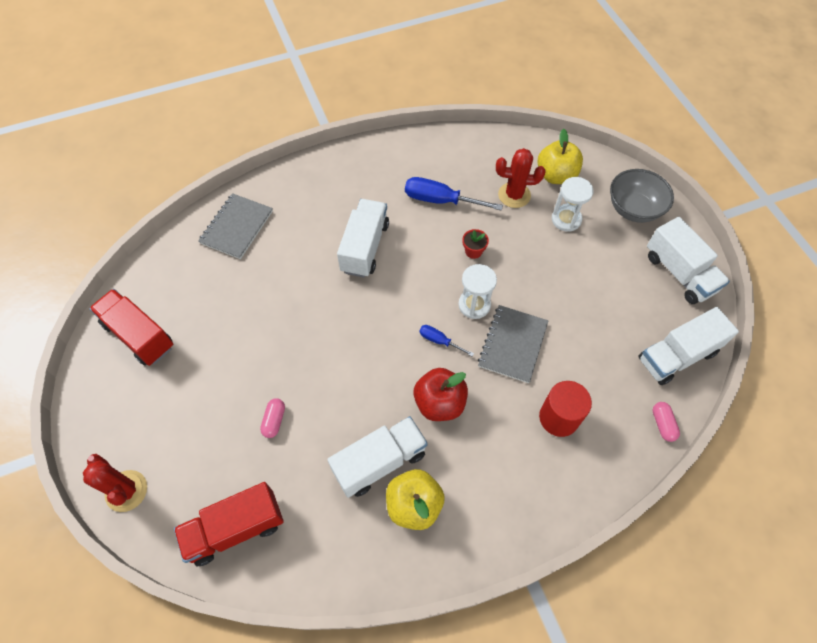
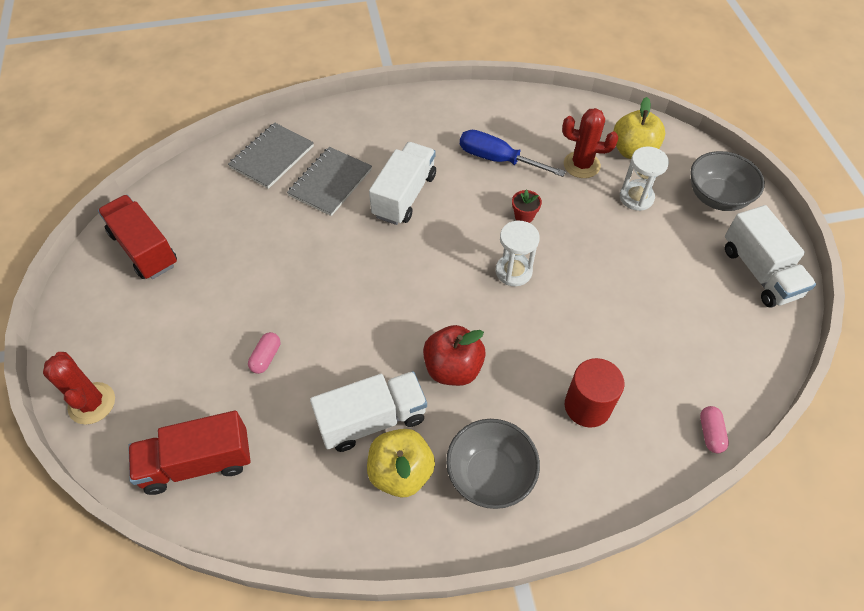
camera: 10 degrees right, 5 degrees down
(439, 341) = (466, 303): blue screwdriver -> none
(489, 493) = (490, 475): none -> grey bowl
(512, 344) = (549, 319): grey notebook -> grey notebook (330, 182)
(677, 356) = (741, 361): white truck -> none

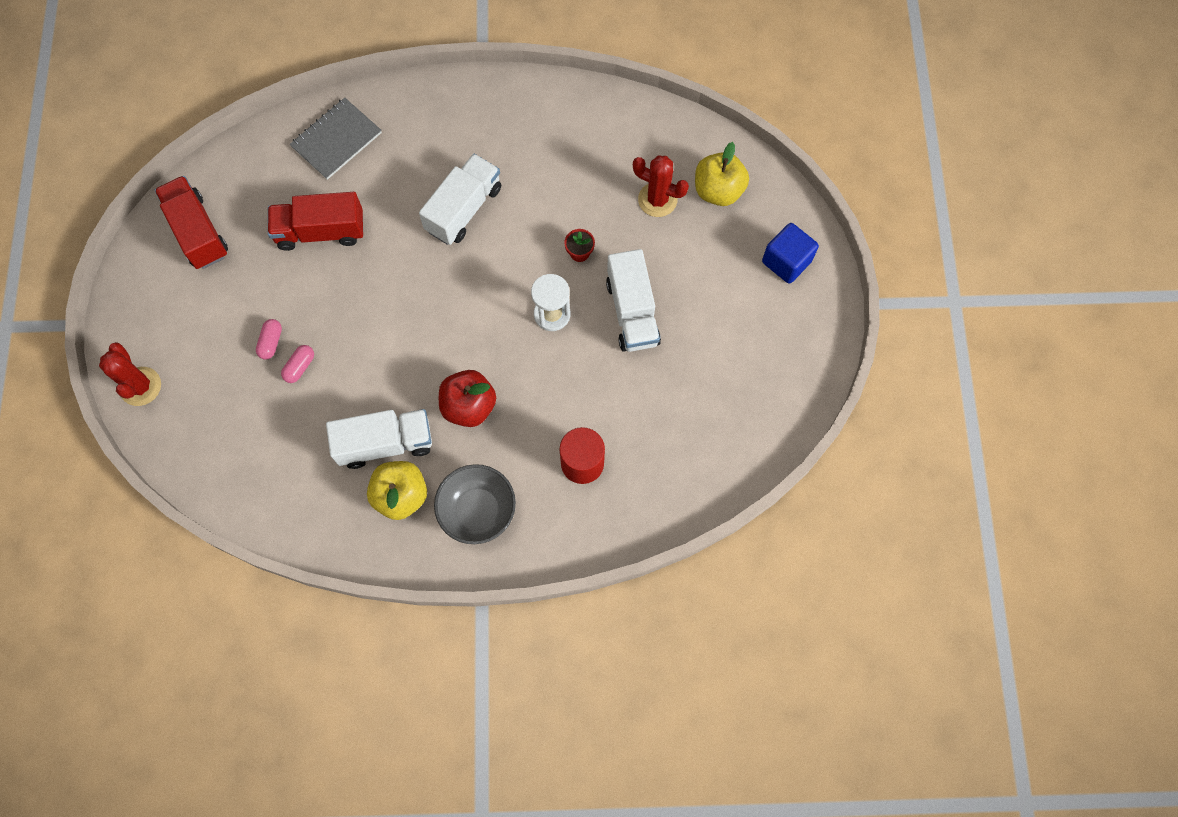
camera: 10 degrees right, 15 degrees up
(197, 463) = (228, 457): red truck -> red truck (321, 231)
(330, 182) = (391, 181): grey notebook -> none
(498, 159) = (571, 179): blue screwdriver -> none
(636, 197) = (702, 249): white hourglass -> none
(710, 433) = (685, 507): pink capsule -> pink capsule (271, 342)
(717, 197) = (786, 261): grey bowl -> blue cube
(759, 272) = (796, 354): white truck -> white truck (632, 312)

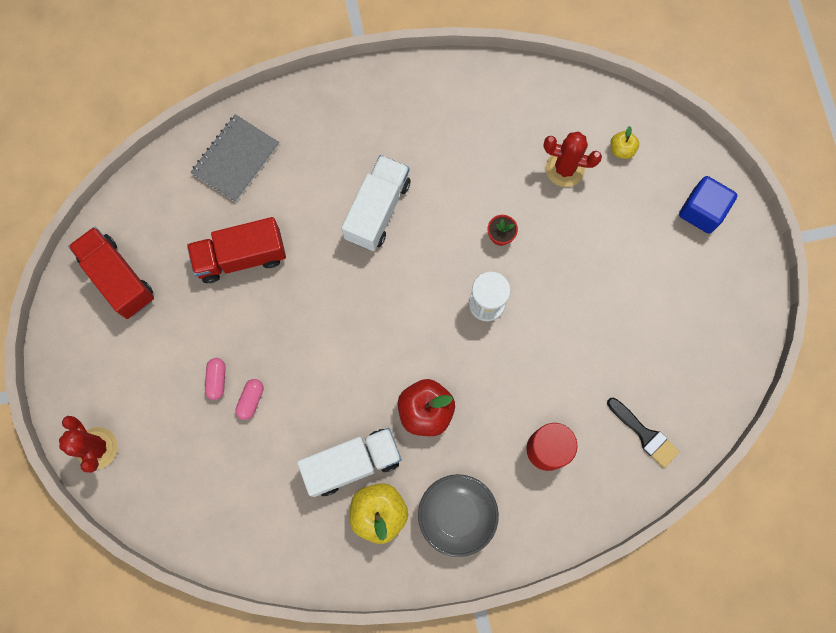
camera: 10 degrees left, 5 degrees up
(632, 312) = (564, 288): white truck -> none
(683, 466) = (645, 434): none -> black brush
(718, 190) = (621, 150): yellow apple -> yellow apple, size x0.53

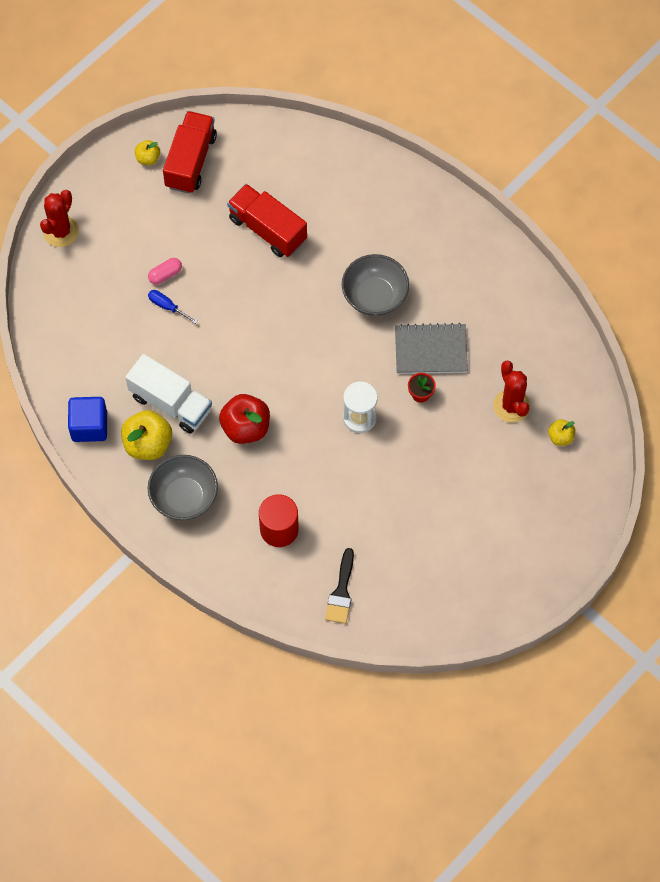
camera: 55 degrees right, 10 degrees down
(84, 315) = (148, 158): none -> yellow apple
(236, 159) = (339, 176): grey notebook -> grey notebook (431, 350)
(251, 400) = (167, 306): pink capsule -> blue screwdriver
(377, 210) = (374, 296): white truck -> grey bowl
(701, 211) = (555, 526): blue cube -> blue cube (89, 426)

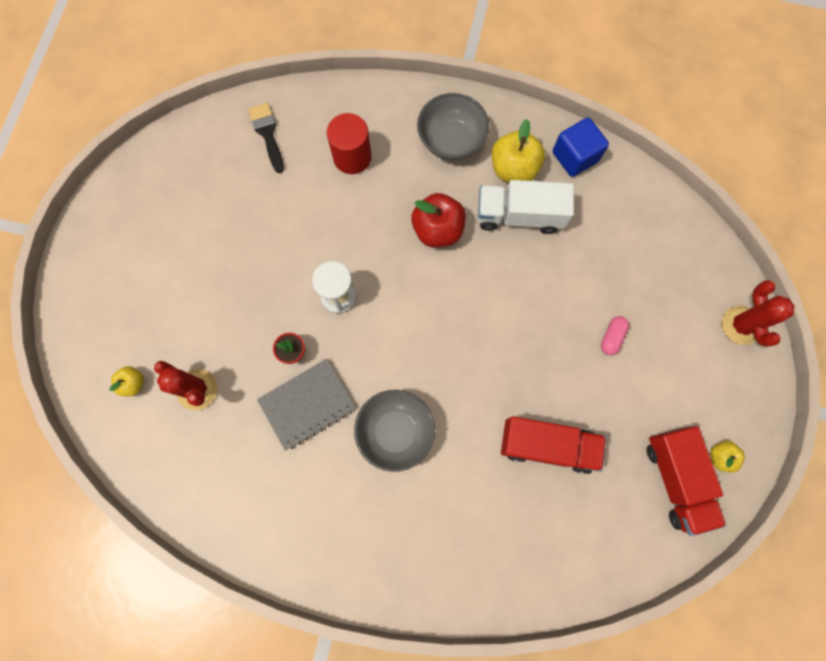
camera: 150 degrees right, 10 degrees up
(167, 306) = (587, 306): blue screwdriver -> none

